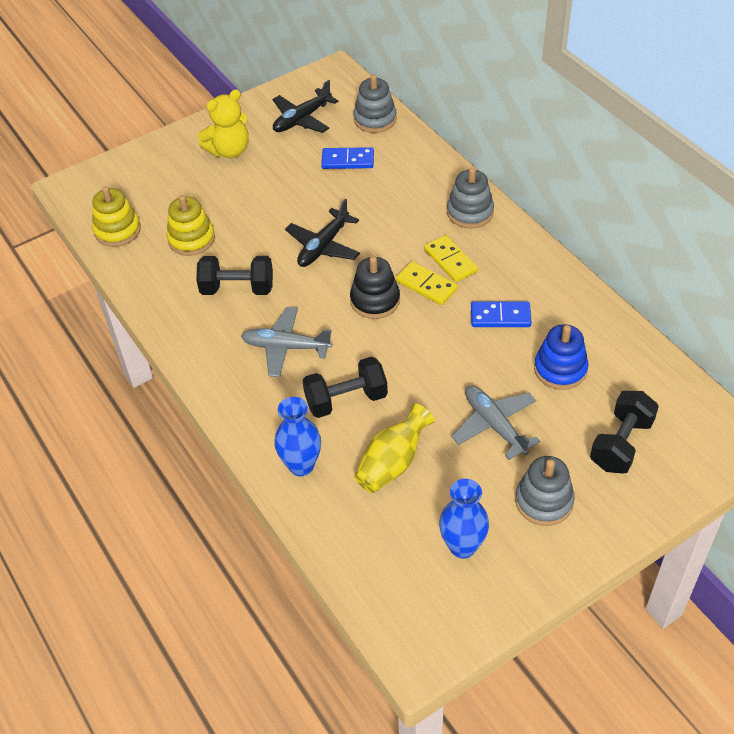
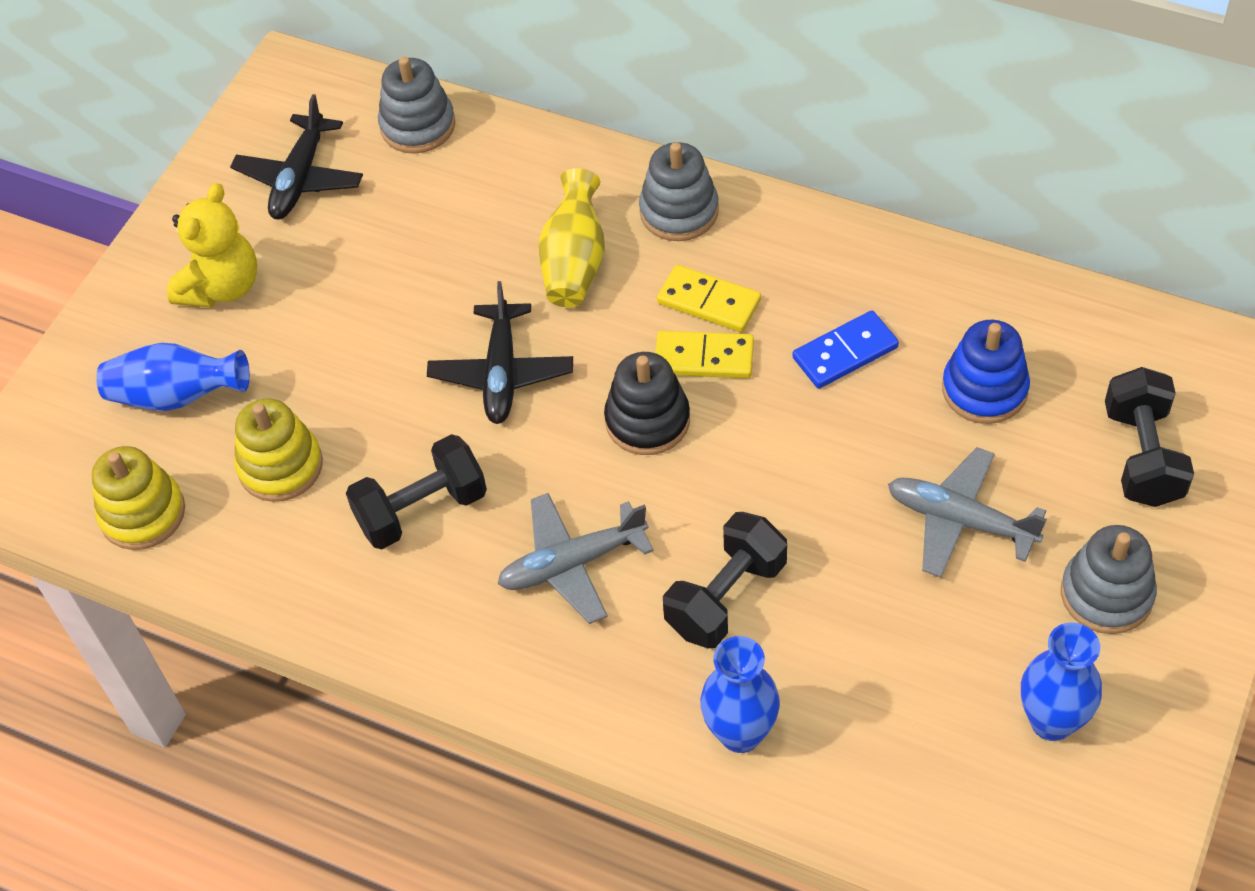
camera: 30 degrees left, 5 degrees up
(172, 188) = (177, 396): none -> blue vase
(348, 160) = (428, 214): blue domino -> none
(393, 463) = (865, 655): yellow vase -> yellow vase (574, 262)

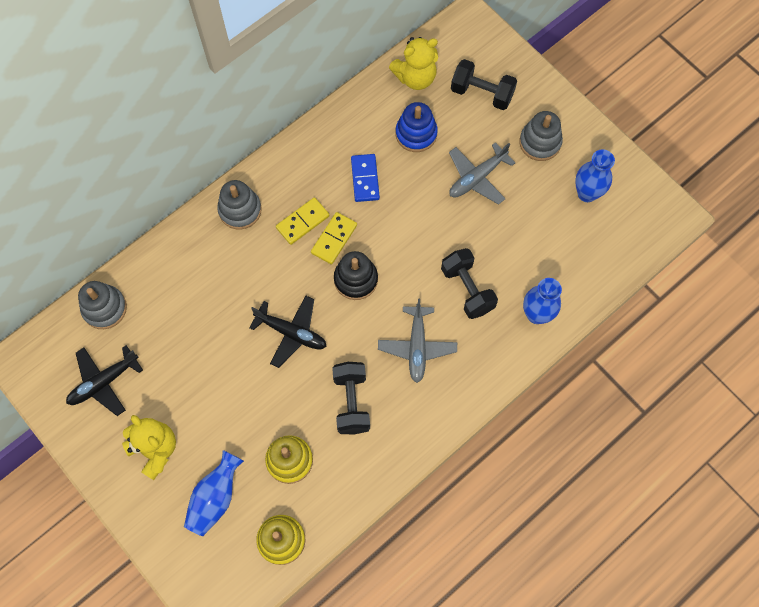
camera: 70 degrees left, 15 degrees up
(300, 178) = (103, 382): black plane -> black plane turned 105 degrees clockwise
(574, 262) = (243, 271): yellow vase -> none
(1098, 340) = (415, 77): none -> yellow teddy bear

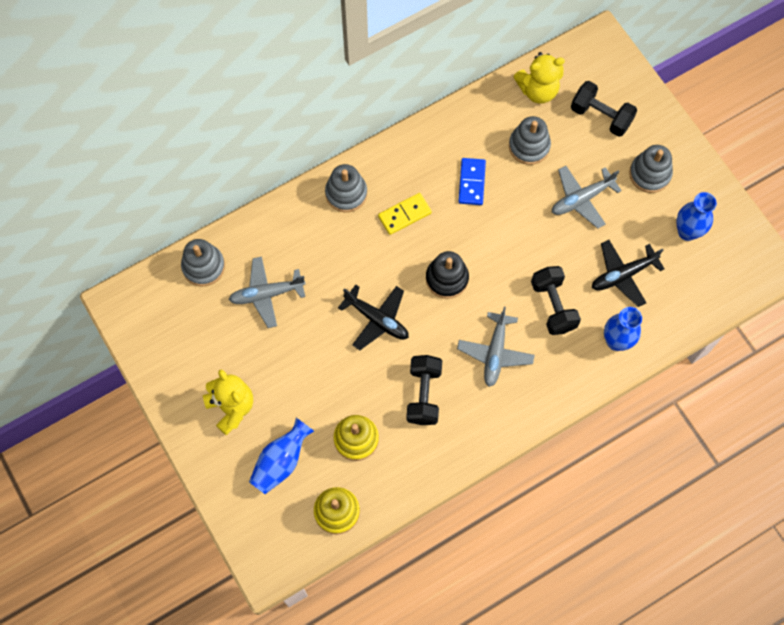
camera: 10 degrees right, 0 degrees up
(103, 382) = (192, 336): black plane -> black plane (623, 275)
(174, 326) = (266, 294): none -> grey plane
(334, 239) = (432, 236): yellow domino -> none
(416, 134) = (529, 146): blue stacking toy -> grey stacking toy

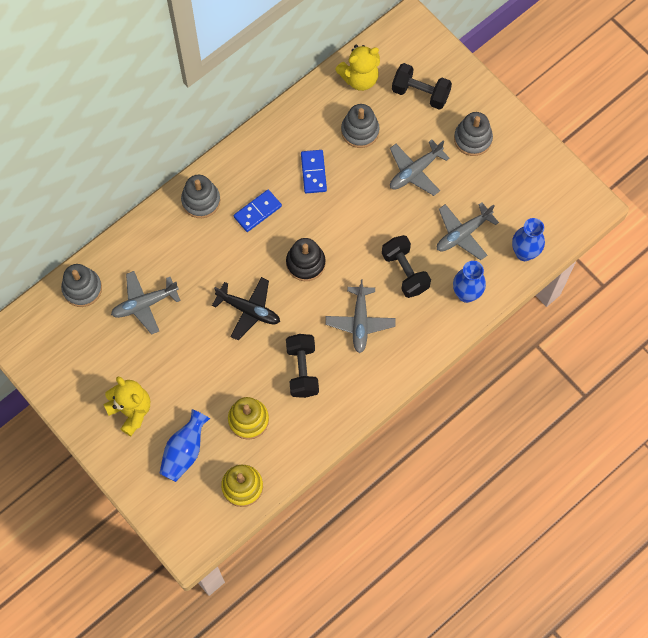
camera: 10 degrees left, 0 degrees up
(404, 215) = (257, 212): yellow domino -> blue domino
(623, 275) = (463, 234): black plane -> grey plane
(687, 232) = (514, 185): blue vase -> blue vase (524, 253)

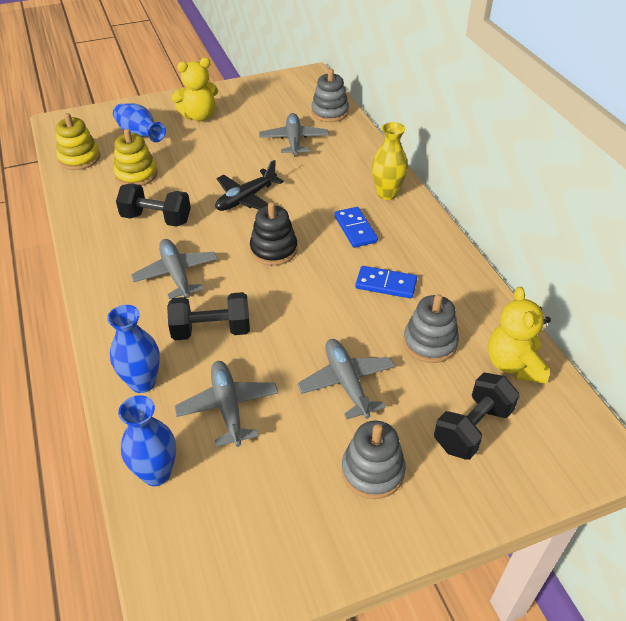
camera: 110 degrees right, 25 degrees down
(201, 201) = (387, 194): grey stacking toy -> yellow vase
(360, 322) = (176, 274): grey plane -> grey plane turned 45 degrees clockwise

